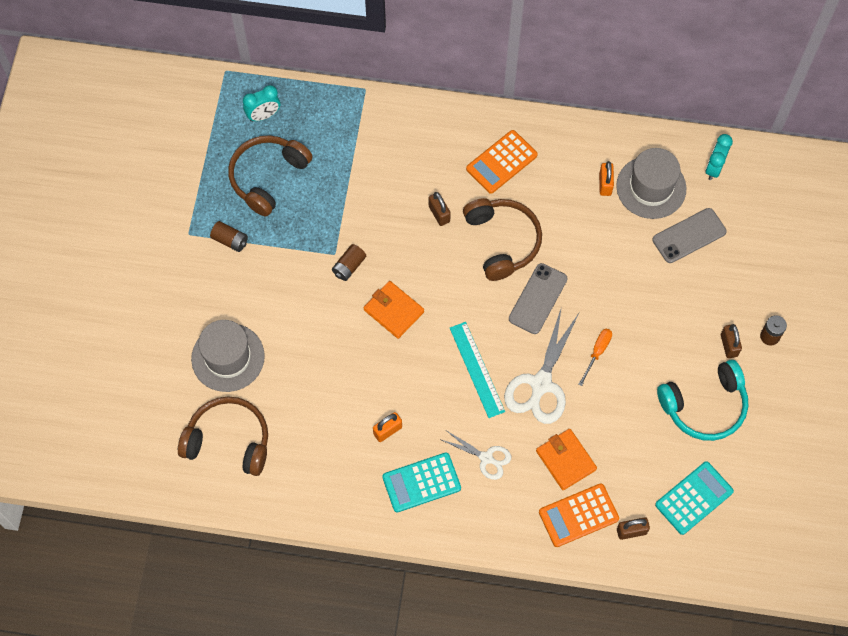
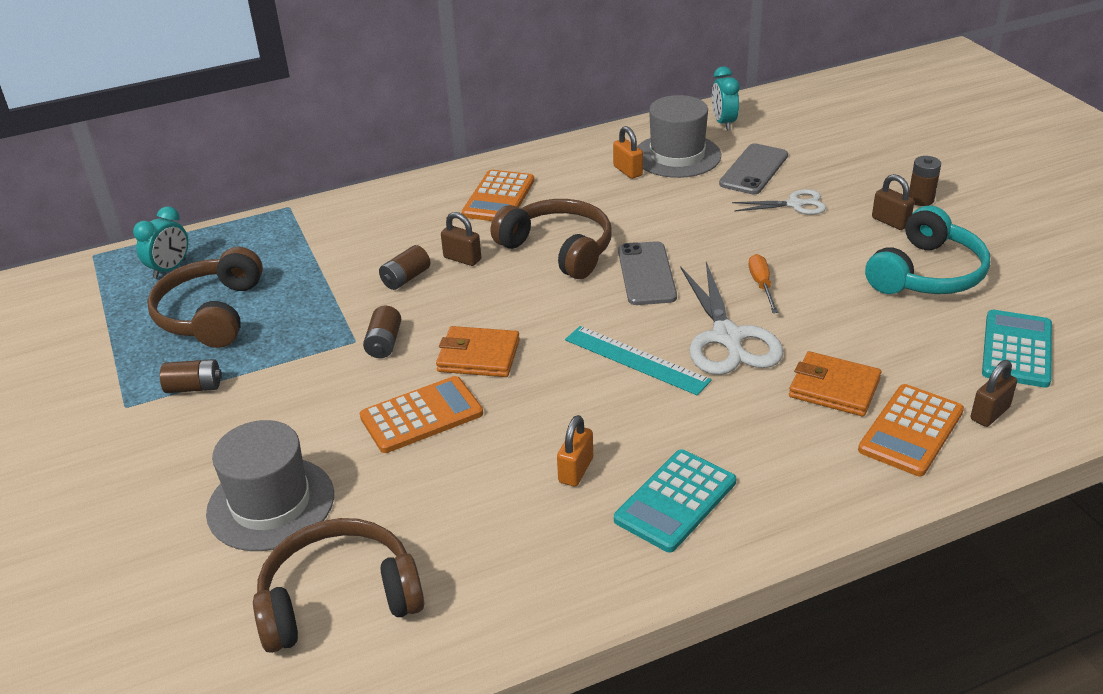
camera: 30 degrees left, 30 degrees down
(335, 340) = (421, 415): none -> orange calculator
(394, 213) = (406, 278): none -> brown battery
(486, 458) = (735, 434): white scissors -> white scissors (794, 204)

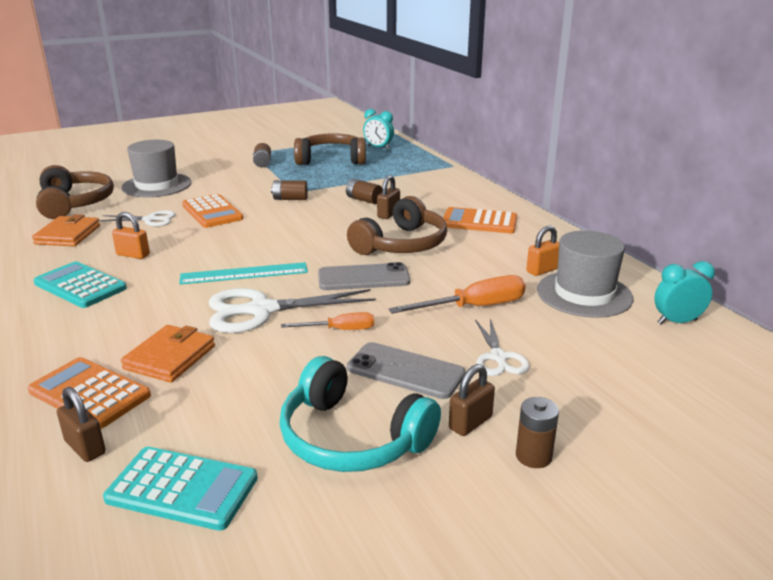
camera: 85 degrees right, 10 degrees down
(441, 479) = (150, 220): none -> white scissors
(478, 356) = (267, 224): orange wallet -> orange wallet (68, 235)
(636, 360) = (244, 273): turquoise ruler -> turquoise ruler turned 45 degrees clockwise
(707, 211) = (474, 307): none -> orange screwdriver
(754, 170) = (570, 336): grey phone -> grey phone (405, 371)

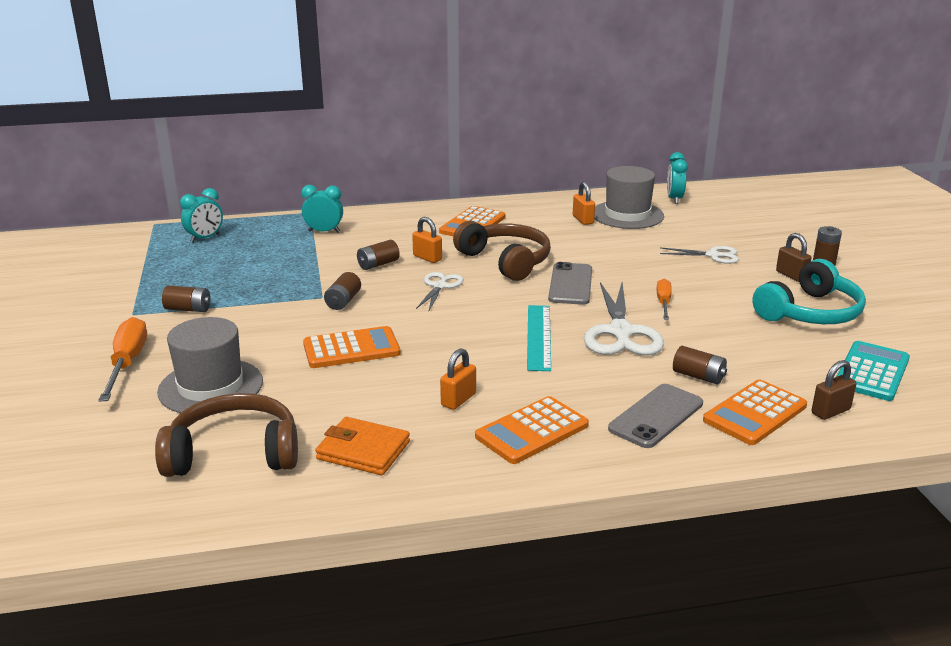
camera: 75 degrees left, 0 degrees up
(80, 286) = (532, 431): turquoise calculator -> orange calculator
(150, 220) = (348, 390): white scissors -> white scissors (440, 286)
(170, 357) = (698, 376): orange wallet -> brown battery
(331, 159) = (222, 267): brown headphones -> none
(388, 214) = (427, 258): brown padlock -> orange padlock
(405, 371) = (728, 286): grey phone -> grey phone (656, 416)
(417, 175) = (324, 231): none -> turquoise clock
(474, 307) = (638, 251): orange screwdriver -> orange screwdriver (127, 363)

